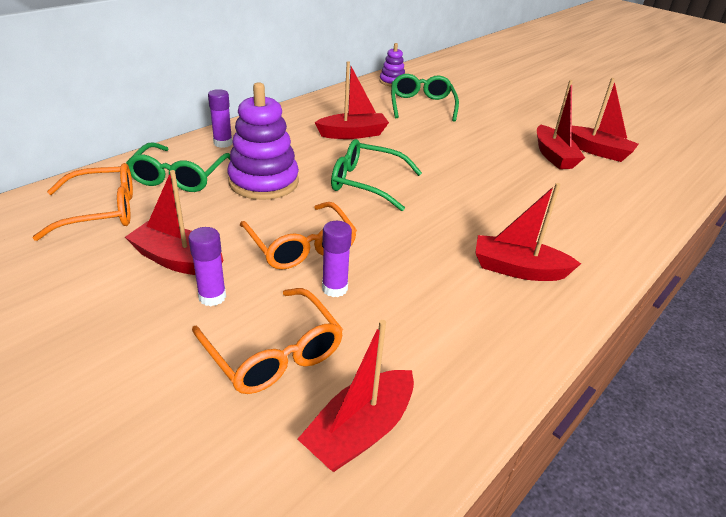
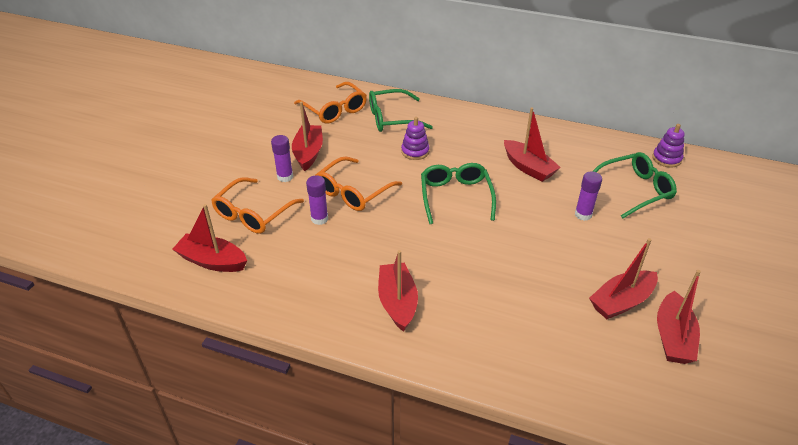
camera: 70 degrees right, 5 degrees up
(223, 143) = (450, 117): purple glue stick -> purple glue stick (583, 215)
(264, 182) = (415, 151): purple stacking toy -> purple stacking toy, size x0.54

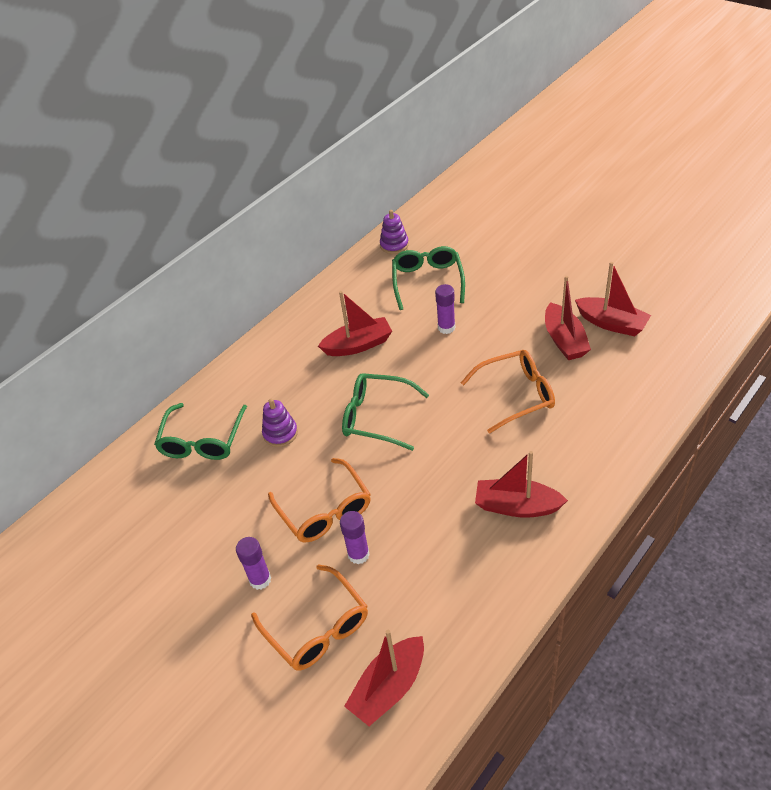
camera: 65 degrees left, 5 degrees up
(308, 153) = (224, 544): red boat -> none
(334, 109) = (145, 498): orange glasses -> orange glasses (515, 395)

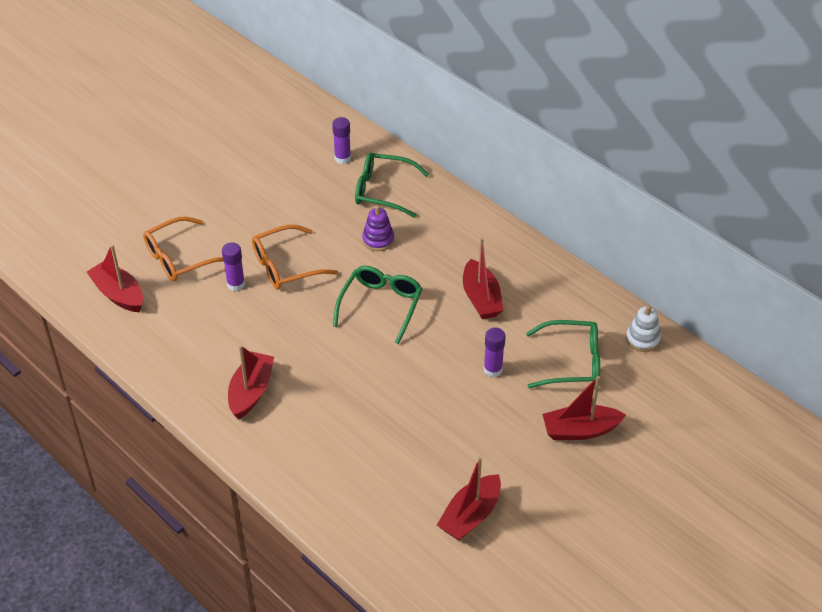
camera: 90 degrees right, 0 degrees up
(260, 579) = (232, 227): purple glue stick -> purple glue stick (342, 158)
(394, 245) = (642, 339): purple stacking toy -> white stacking toy
(515, 395) = (382, 412): orange glasses -> none
(564, 340) = (452, 467): red boat -> red boat (580, 430)

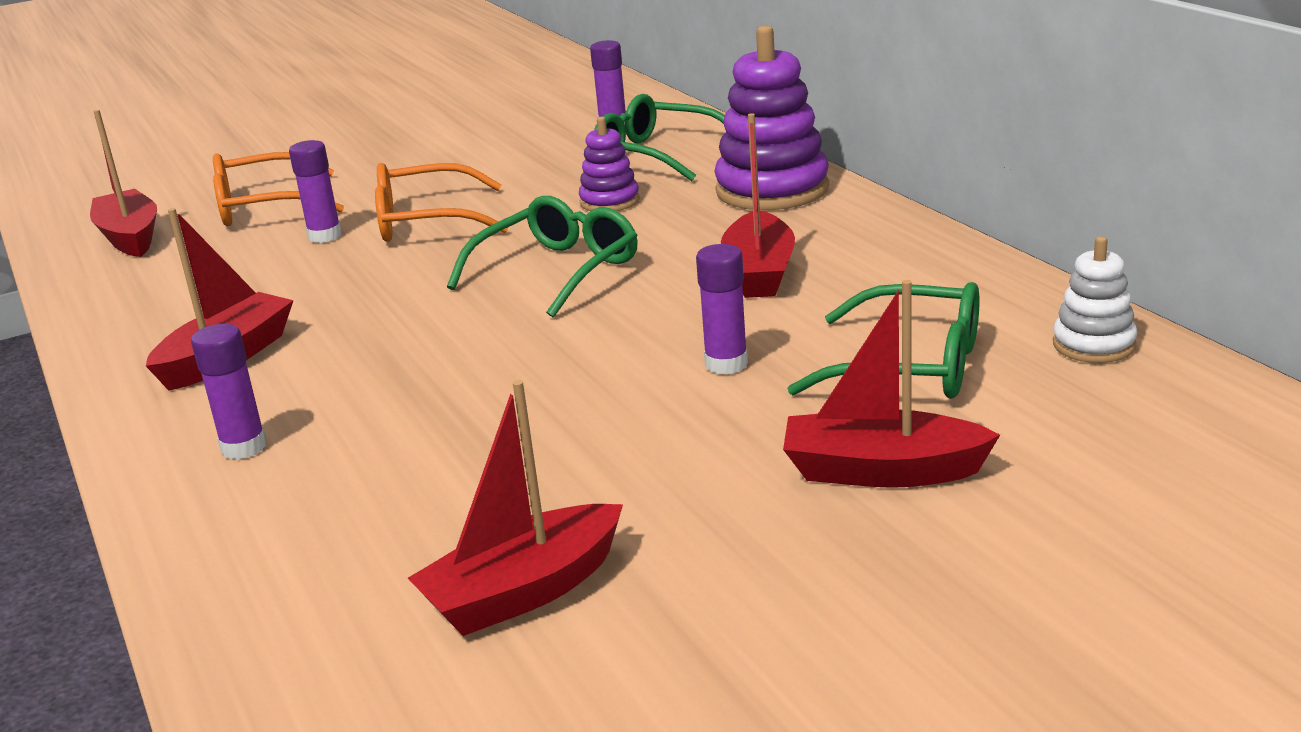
camera: 20 degrees right, 20 degrees down
(303, 452) = (244, 447): none -> purple glue stick
(460, 223) = (772, 190): none -> purple stacking toy

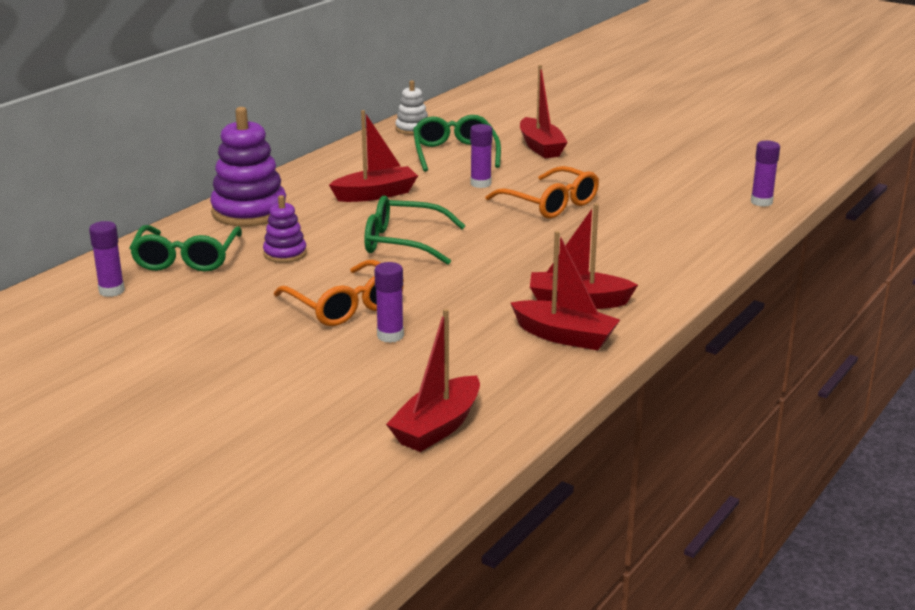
camera: 120 degrees left, 0 degrees up
(244, 447) = (650, 262): purple glue stick -> purple glue stick (761, 202)
(265, 206) = (343, 387): orange glasses -> orange glasses (550, 203)
(523, 591) = (673, 182): red boat -> red boat (565, 336)

